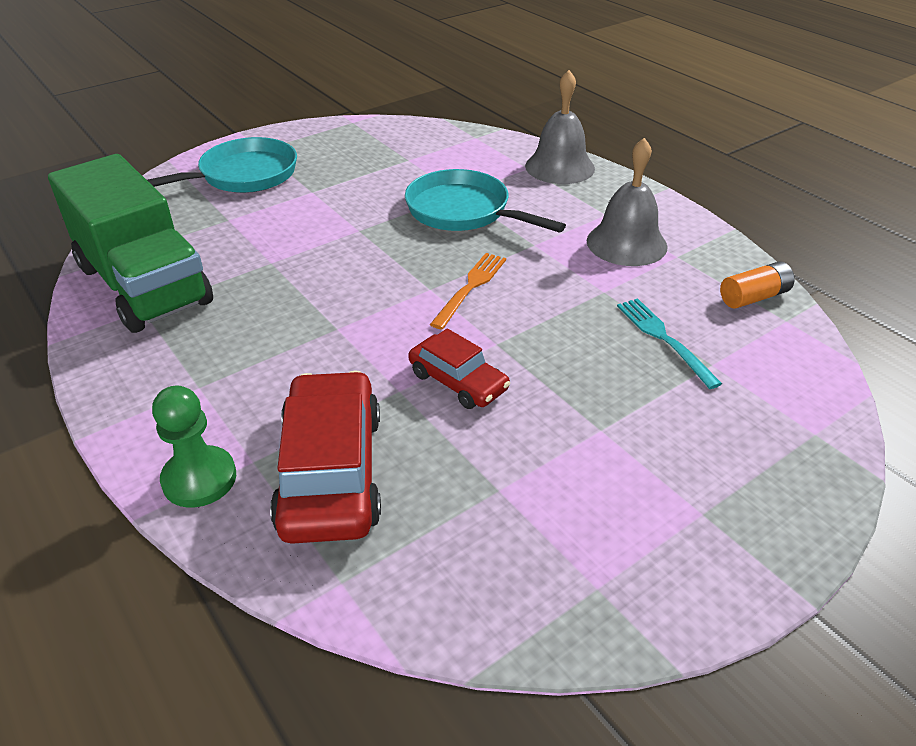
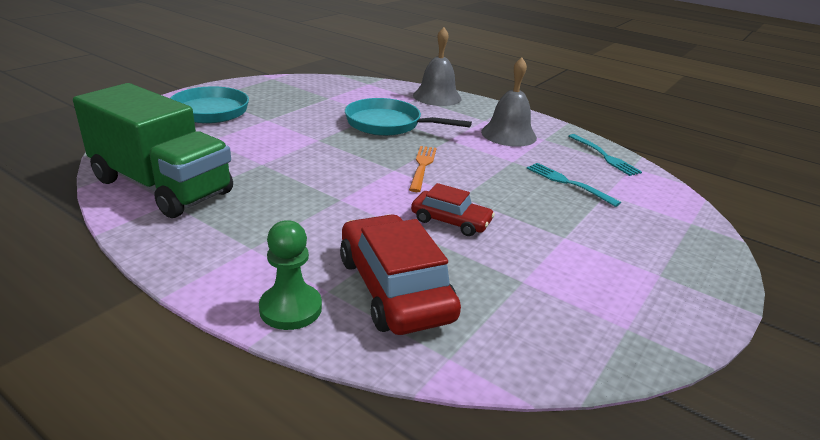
camera: 20 degrees left, 10 degrees down
(753, 297) = (605, 156): orange battery -> turquoise fork

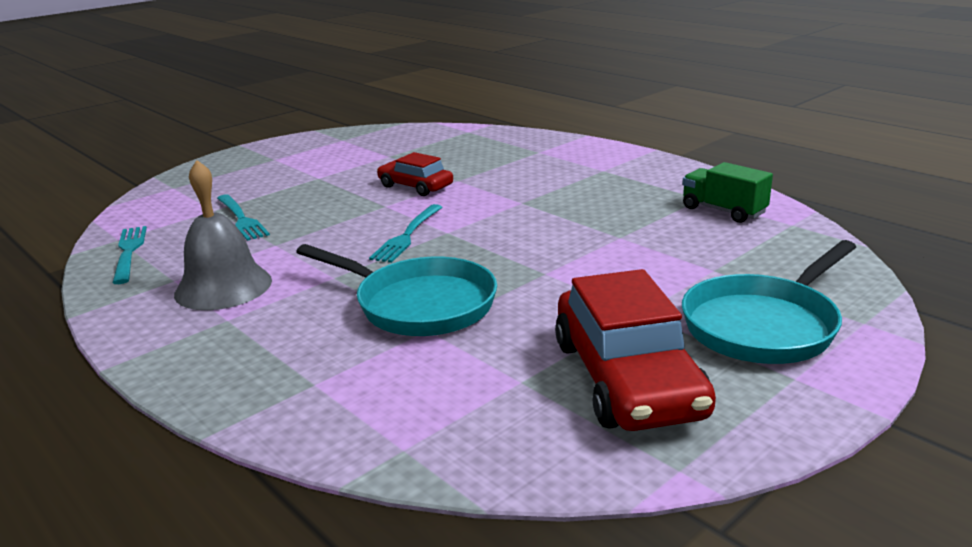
camera: 165 degrees left, 5 degrees down
(162, 187) = (723, 211): green truck -> green truck, size x0.47
(290, 308) = (564, 145): green pawn -> none
(394, 288) = (489, 152): red car -> red car (627, 378)
(422, 166) = (407, 236): orange fork -> turquoise fork
(437, 97) = (259, 390): grey bell -> none

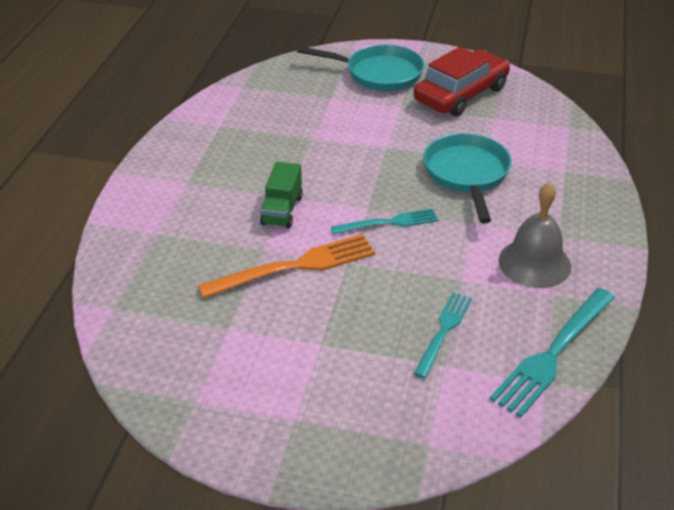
camera: 125 degrees left, 15 degrees up
(129, 252) = (553, 354): turquoise fork -> turquoise fork, size x1.59
(415, 186) = (295, 266): red car -> orange fork
(723, 211) = (238, 112): green truck -> green truck (282, 210)

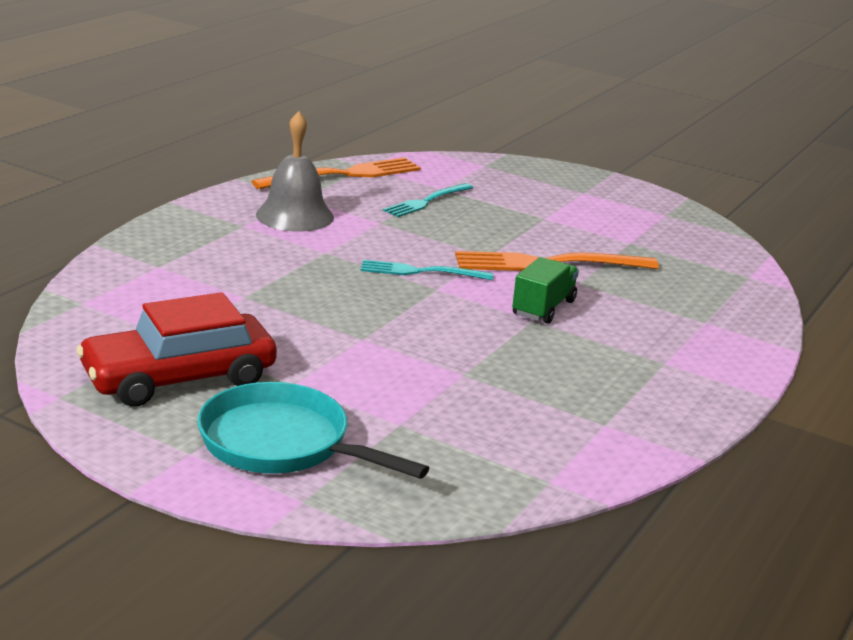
camera: 165 degrees left, 15 degrees down
(467, 174) = (284, 289): turquoise pan -> none
(553, 354) = (344, 174): turquoise fork -> orange fork

